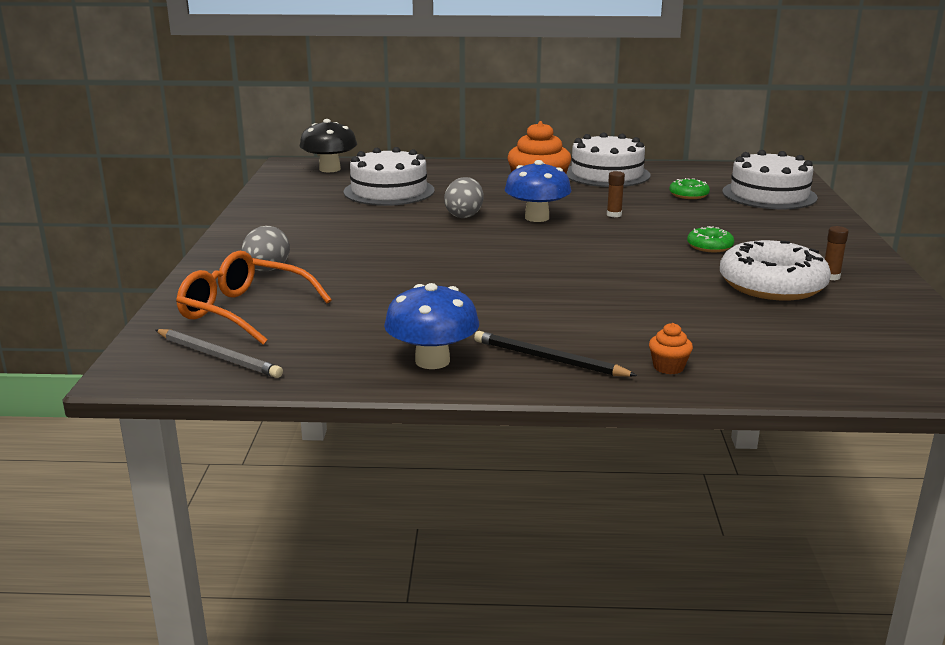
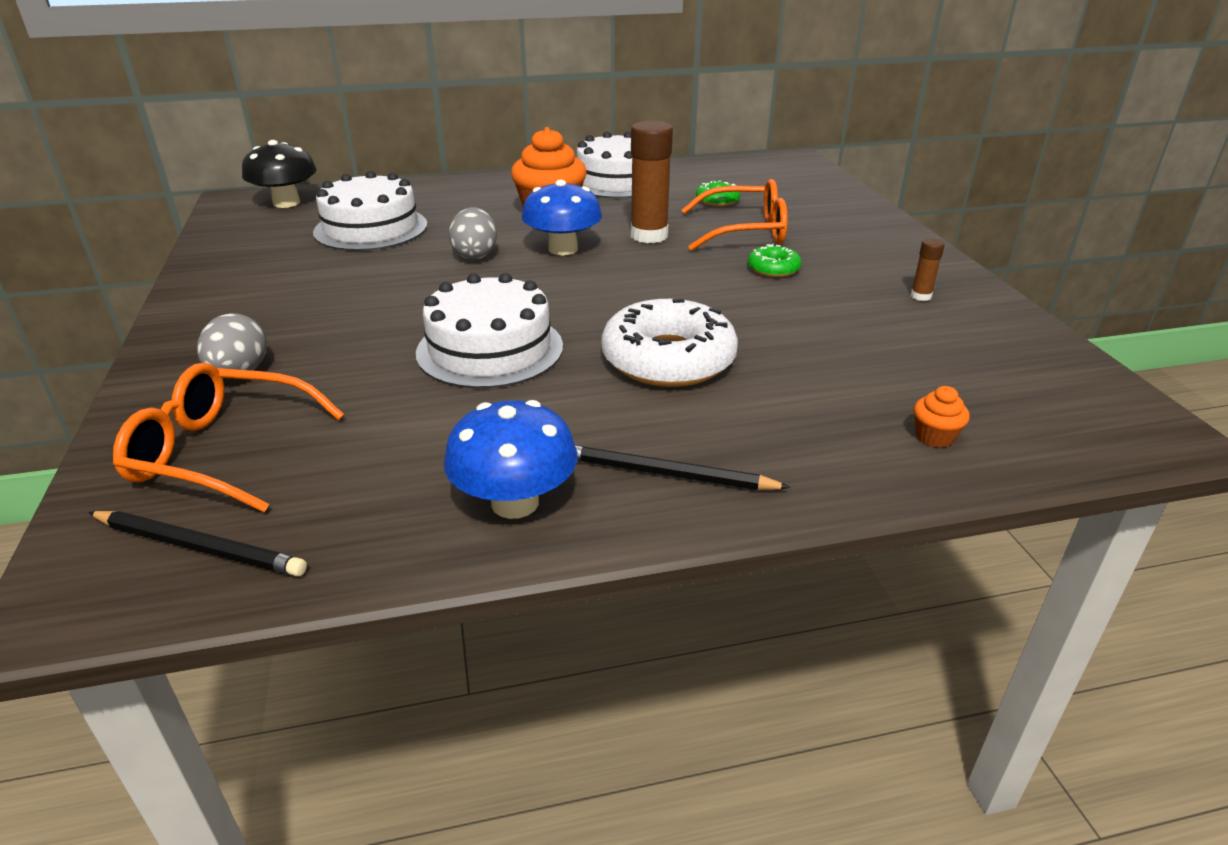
camera: 15 degrees left, 10 degrees up
(218, 356) = (199, 547): grey pencil -> black pencil
(614, 215) = (649, 236): brown glue stick -> brown glue stick, size x2.15
(668, 367) = (816, 463): orange cupcake -> orange cupcake (934, 437)
(700, 219) = (745, 231): none -> orange glasses
(769, 195) = (800, 192): white cake -> white cake (490, 349)
(772, 285) = (866, 316): white donut -> white donut (668, 359)

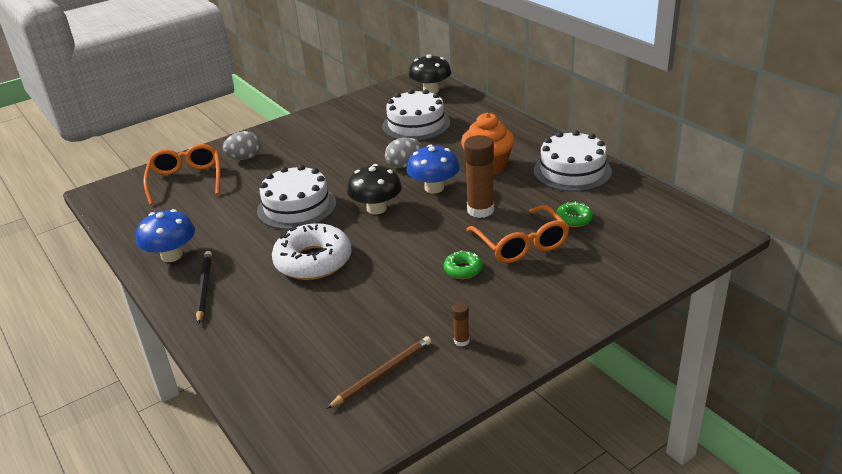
camera: 70 degrees right, 0 degrees up
(199, 547) = (129, 201): black pencil -> none
(571, 292) = (376, 208): none -> black mushroom
(934, 437) = (269, 368): orange cupcake -> none
(971, 353) = (382, 374): none -> brown pencil

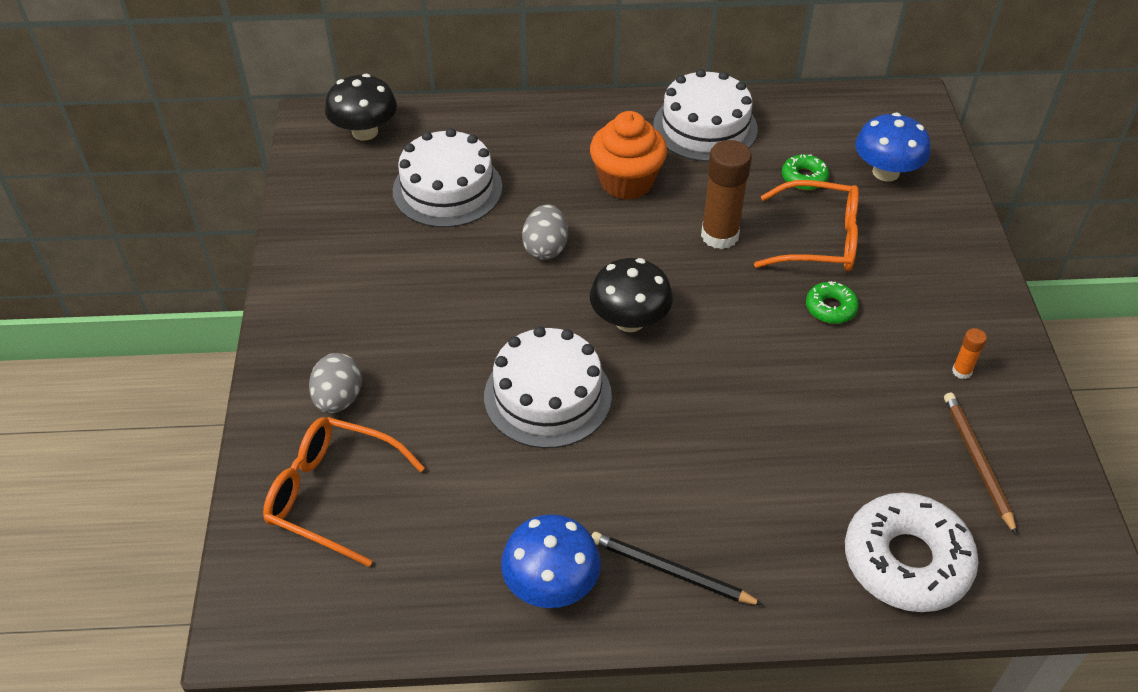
camera: 60 degrees left, 15 degrees up
(313, 261) = (700, 431): white donut -> white donut (906, 561)
(434, 188) = (631, 249): blue mushroom -> blue mushroom (886, 172)
(461, 341) = (961, 371): brown glue stick -> orange glue stick

